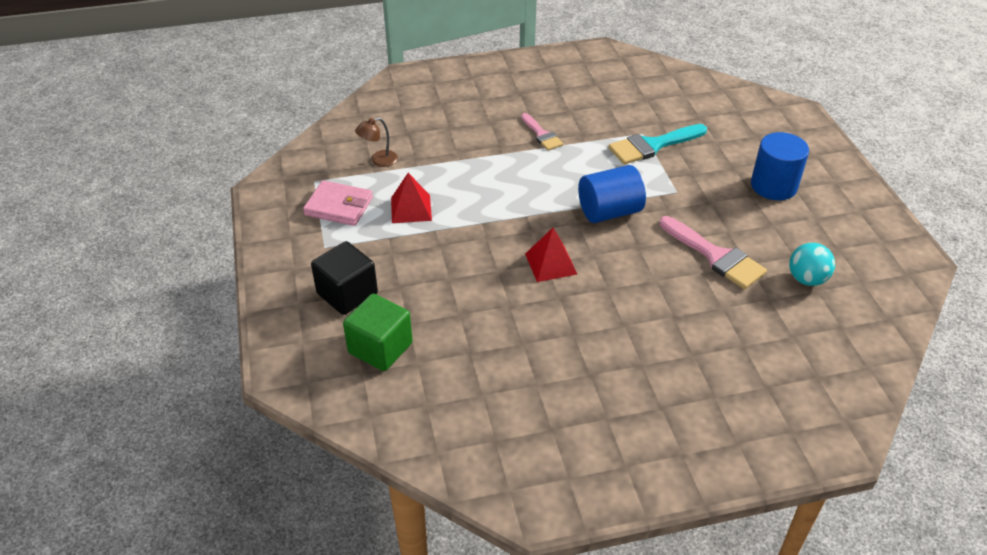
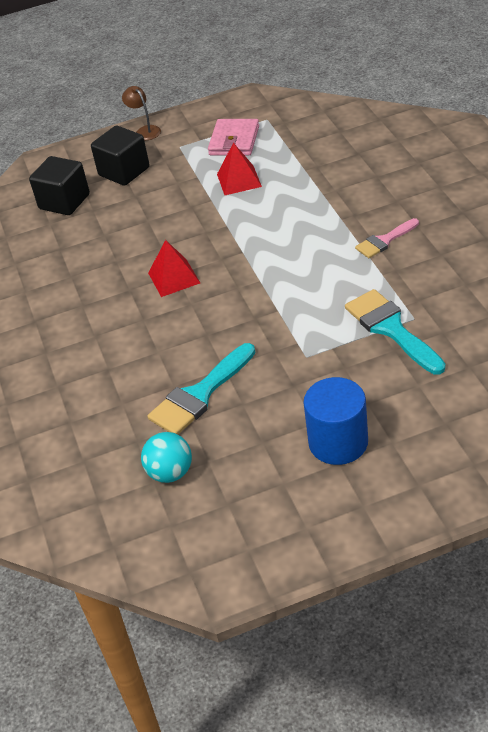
camera: 90 degrees right, 0 degrees up
(378, 160) = (307, 146): brown lamp -> brown lamp (145, 131)
(380, 348) = (64, 202): green cube -> black cube
(609, 212) = (259, 307): blue cylinder -> none
(715, 256) = (200, 394): pink brush -> turquoise brush

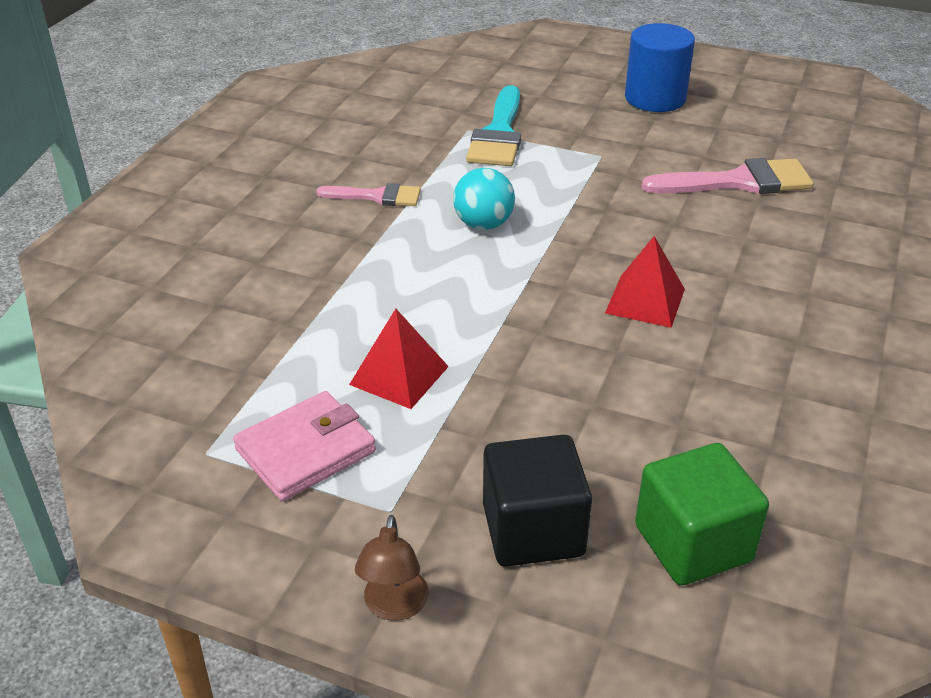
camera: 145 degrees left, 5 degrees down
(64, 202) = (693, 543): black cube -> green cube
(170, 473) = (824, 147): turquoise ball -> turquoise ball (483, 224)
(200, 394) = (738, 182): turquoise brush -> pink brush

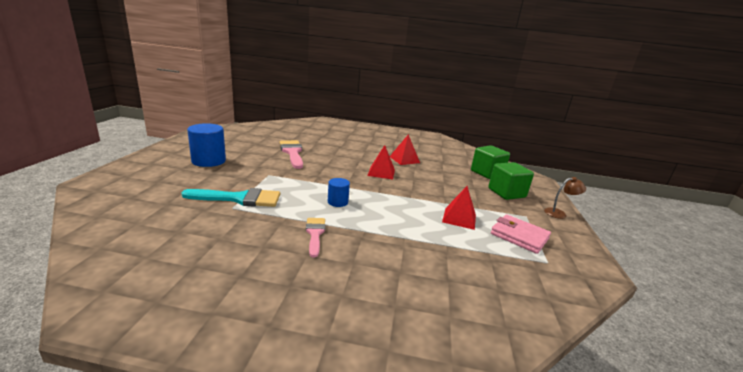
camera: 105 degrees left, 15 degrees down
(483, 224) = (337, 202): turquoise ball -> blue cylinder
(533, 530) = (506, 193): black cube -> green cube
(759, 362) = (404, 159): none -> red pyramid

